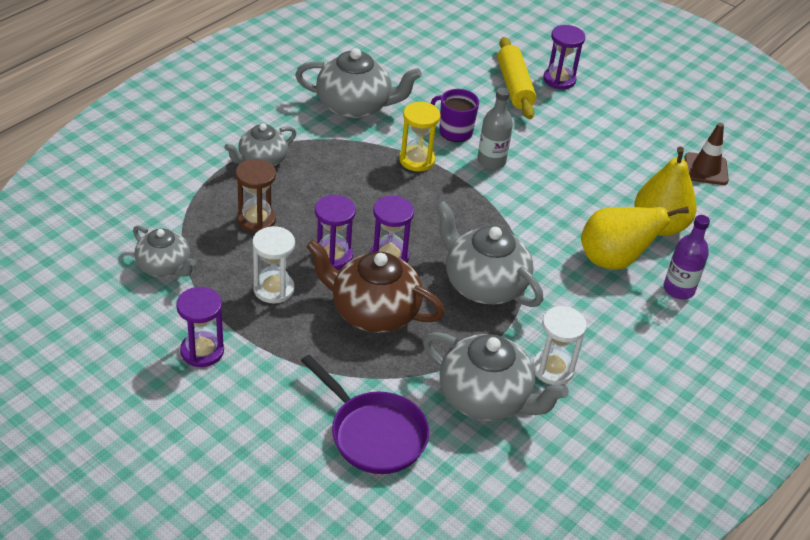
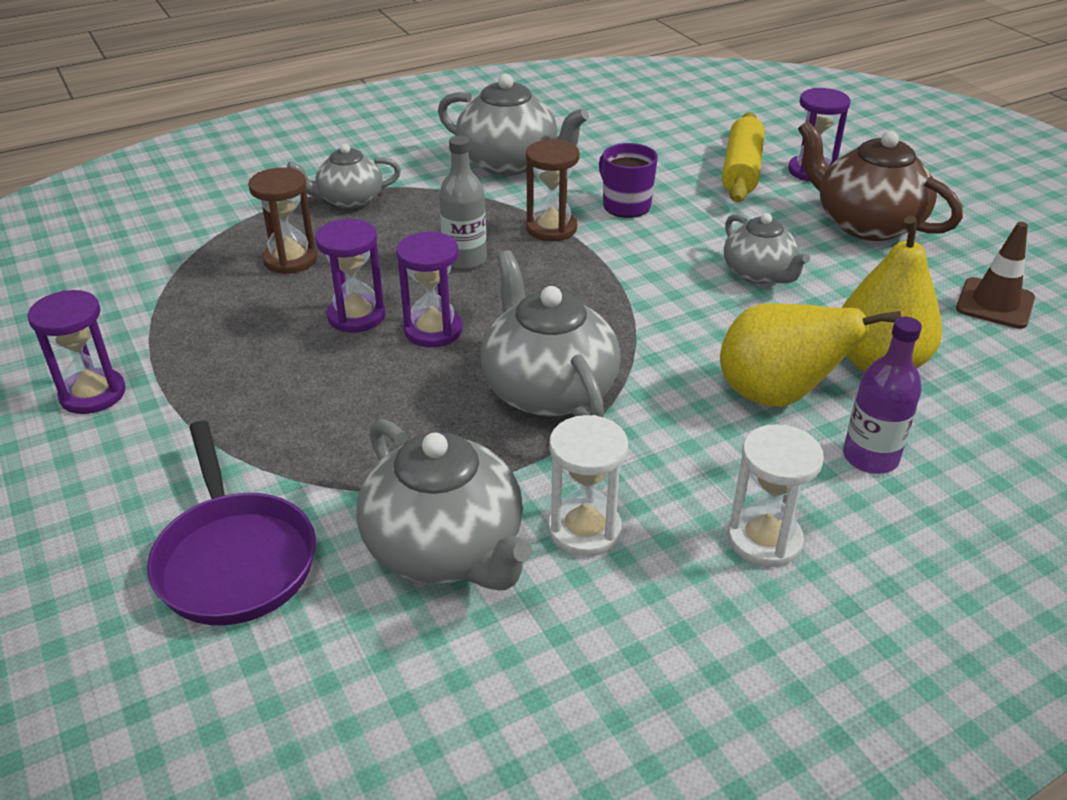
camera: 25 degrees right, 5 degrees down
(164, 267) = (134, 290): grey teapot -> grey teapot (759, 274)
(273, 289) = (247, 339): white hourglass -> white hourglass (764, 540)
(373, 311) = (360, 393): brown teapot -> brown teapot (866, 224)
(417, 160) = (551, 228): yellow hourglass -> brown hourglass
(491, 161) = (656, 245): grey bottle -> grey bottle (465, 259)

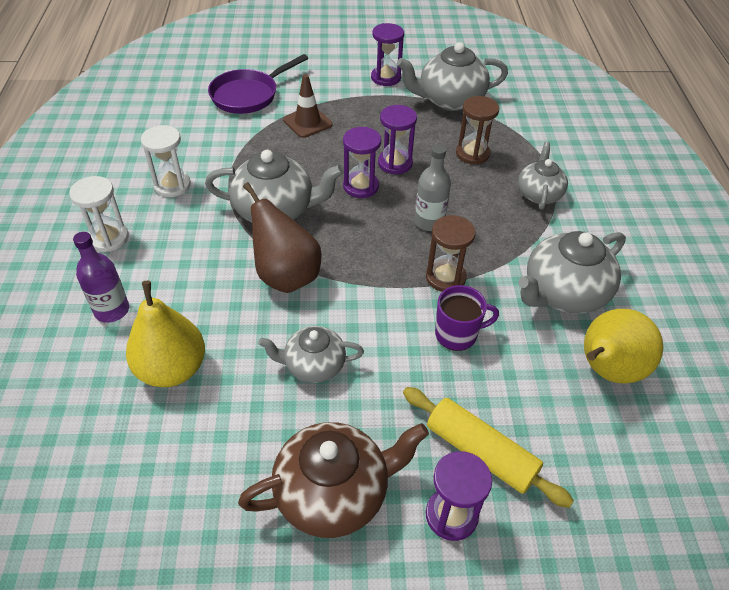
camera: 115 degrees right, 10 degrees up
(234, 558) = (248, 95): purple pan -> purple pan turned 45 degrees counterclockwise
(446, 548) = (202, 145): grey teapot -> grey teapot (449, 100)
(659, 335) = (286, 276): none -> brown pear
(777, 396) = (190, 299): yellow pear -> yellow pear (606, 370)
(995, 304) = (166, 501): brown traffic cone -> brown traffic cone (307, 122)

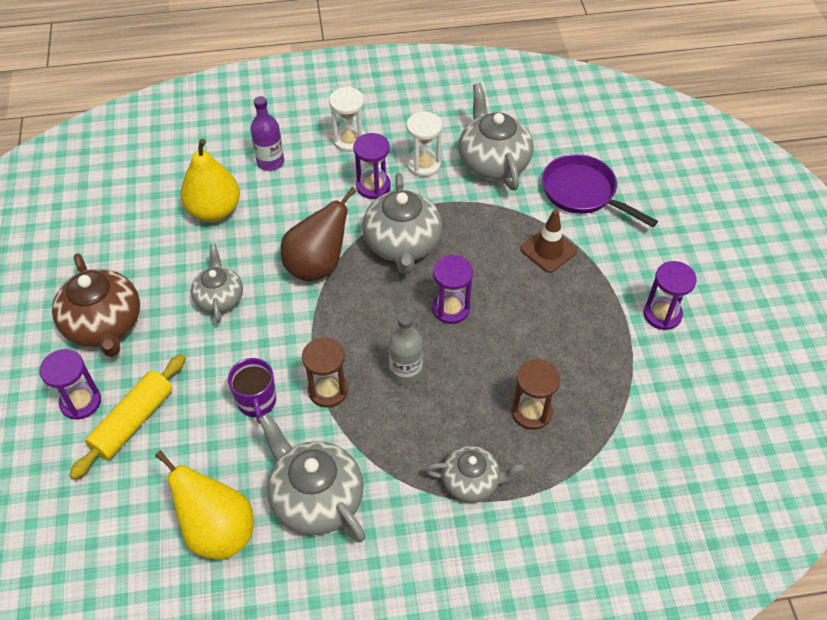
camera: 85 degrees right, 5 degrees up
(395, 163) = (496, 336): purple hourglass -> purple hourglass (373, 186)
(449, 100) = (636, 385): grey teapot -> grey teapot (493, 162)

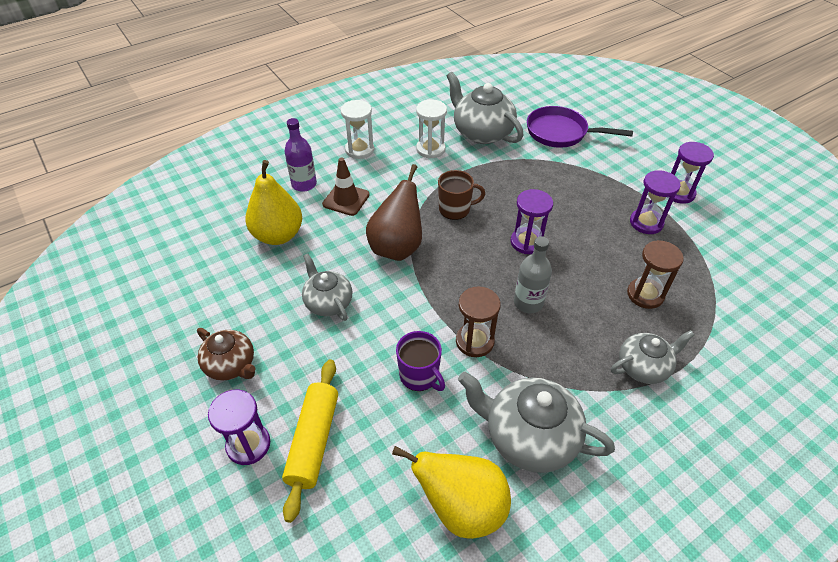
camera: 25 degrees left, 5 degrees down
(104, 325) = (231, 365): brown teapot -> brown teapot, size x0.62
(373, 186) = (402, 176): purple hourglass -> purple hourglass (646, 223)
(402, 244) = (455, 209): grey teapot -> brown mug
(548, 250) = (567, 177): brown traffic cone -> brown traffic cone (346, 199)

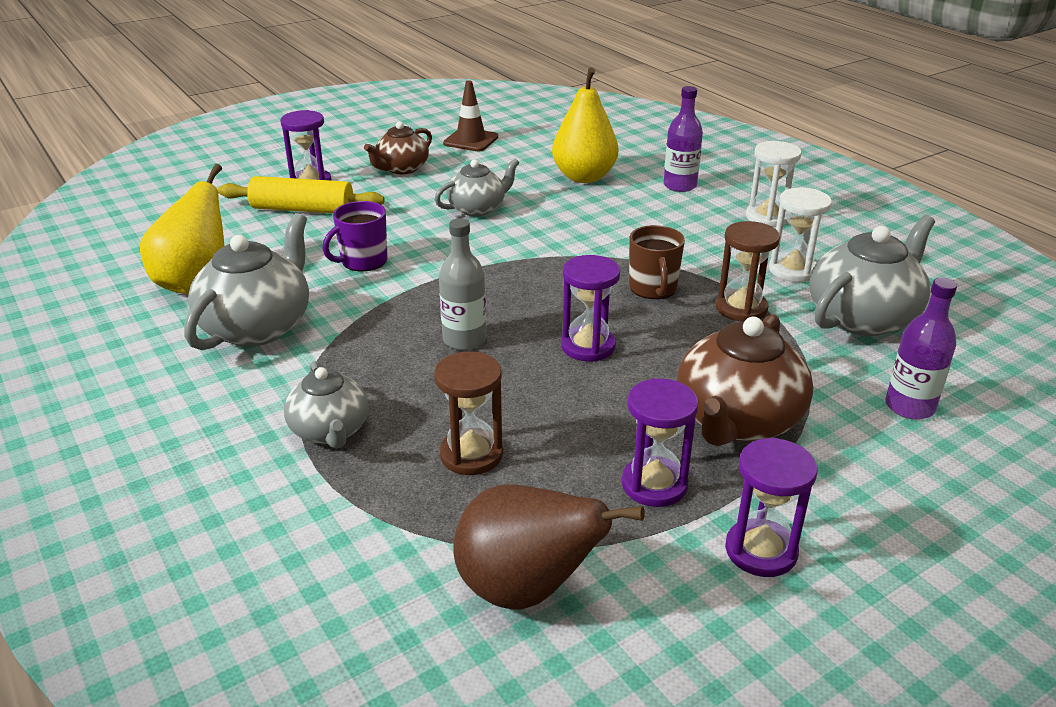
camera: 90 degrees right, 15 degrees down
(346, 199) = (656, 212): brown traffic cone -> brown traffic cone (471, 140)
(397, 247) = (569, 246): brown pear -> brown pear (526, 589)
(474, 341) = (404, 296): brown hourglass -> brown hourglass (741, 308)
(561, 133) = (909, 407): purple pan -> purple bottle
(586, 189) = (737, 421): none -> brown teapot

